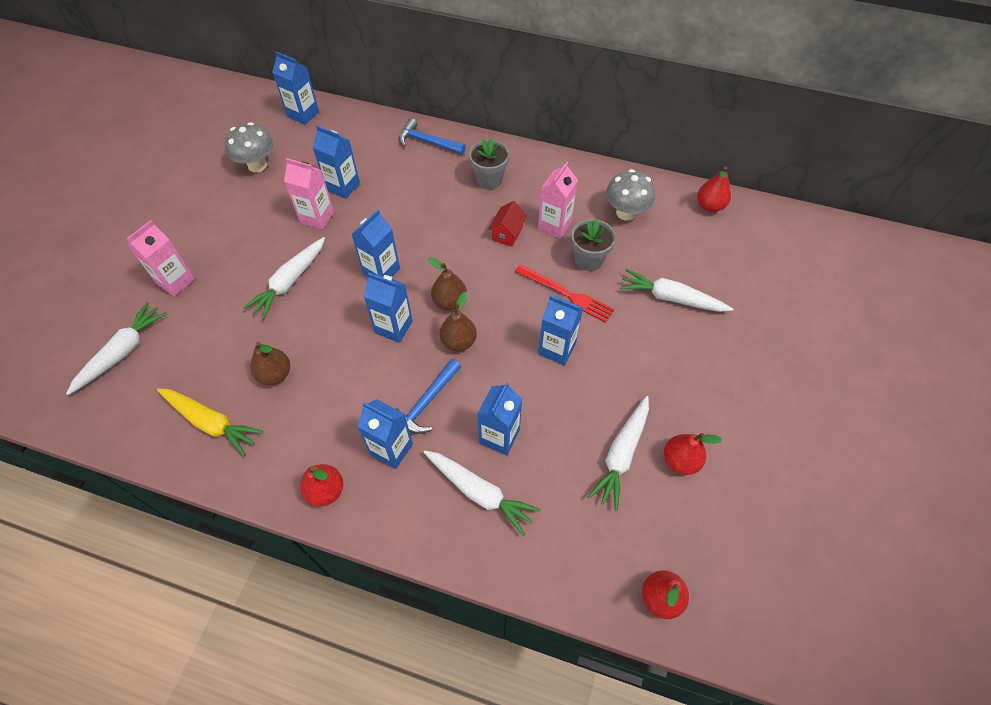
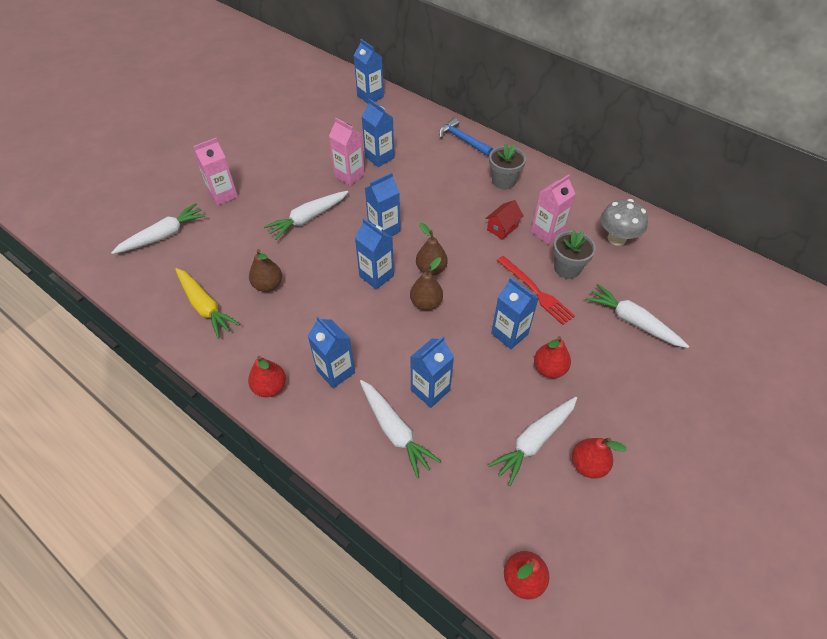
camera: 20 degrees right, 5 degrees down
(257, 165) = (319, 125): grey mushroom -> none
(426, 403) = (379, 344): blue hammer -> none
(710, 206) = (700, 253): red pear -> red pear (549, 369)

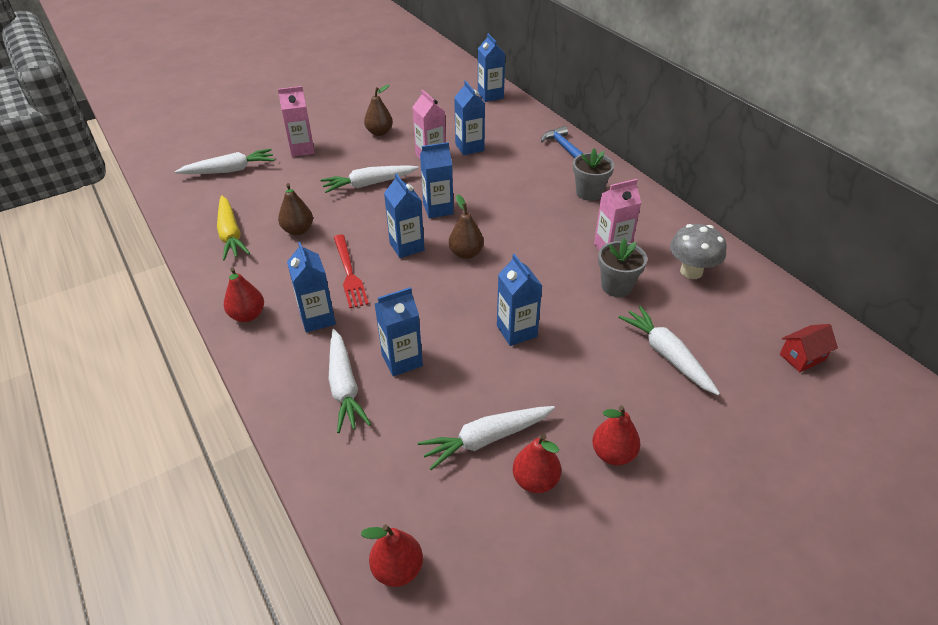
camera: 20 degrees right, 10 degrees down
(426, 303) = (443, 282): brown pear -> brown pear (379, 132)
(502, 228) = (564, 234): red house -> red house (802, 357)
(536, 291) = (568, 299): red fork -> red fork (349, 273)
(549, 369) = (543, 375): red pear -> red pear (613, 454)

